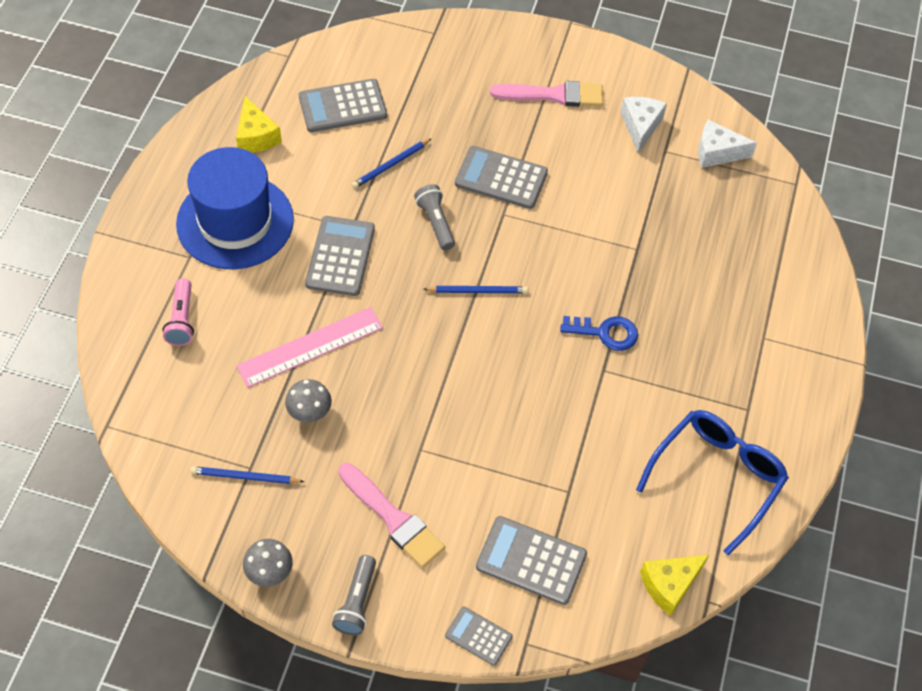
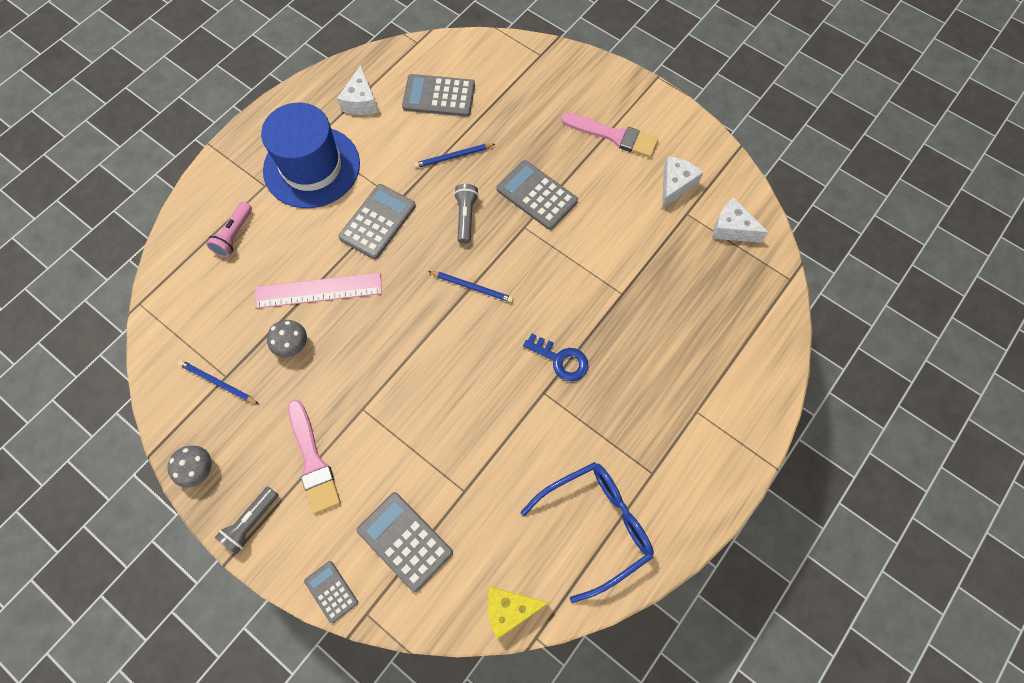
camera: 25 degrees right, 10 degrees up
(256, 136) = (361, 101): yellow cheese -> white cheese

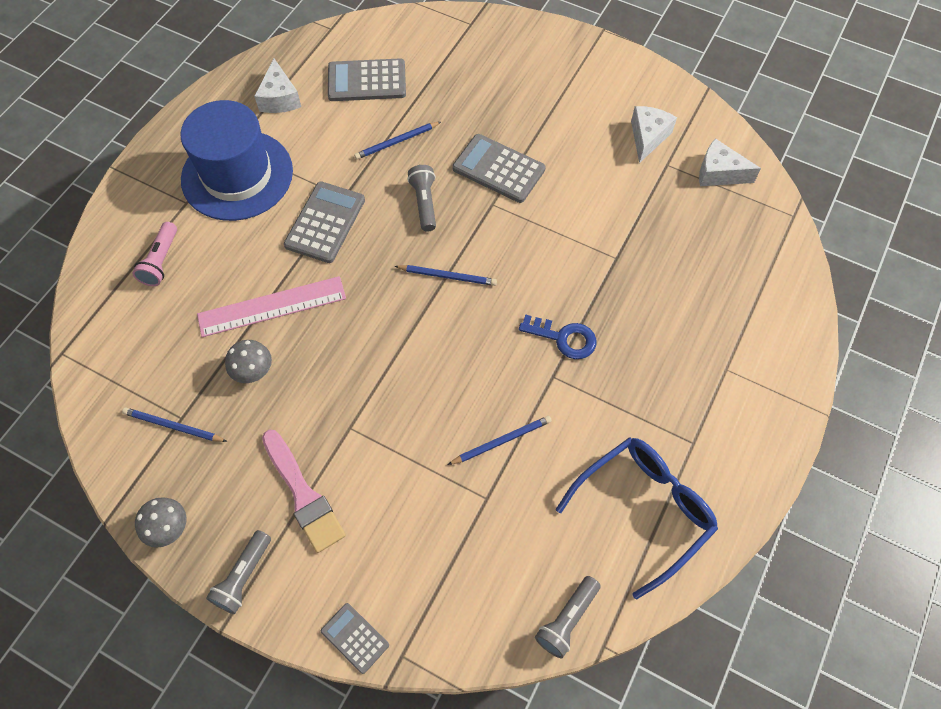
camera: 10 degrees left, 5 degrees down
(404, 541) = (429, 566): grey calculator -> none
(487, 443) = (501, 441): none -> blue pencil
(510, 609) = (567, 620): yellow cheese -> grey flashlight
(614, 136) = (569, 96): pink brush -> none

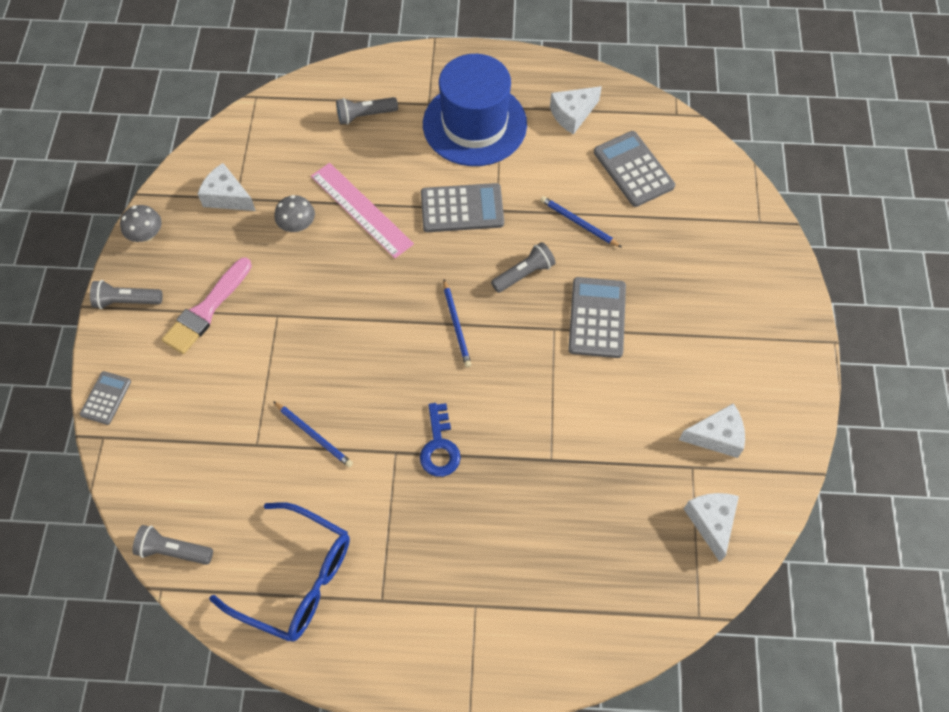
camera: 65 degrees right, 0 degrees up
(161, 261) = (365, 115): pink flashlight -> grey flashlight
(173, 426) = (227, 197): blue pencil -> white cheese

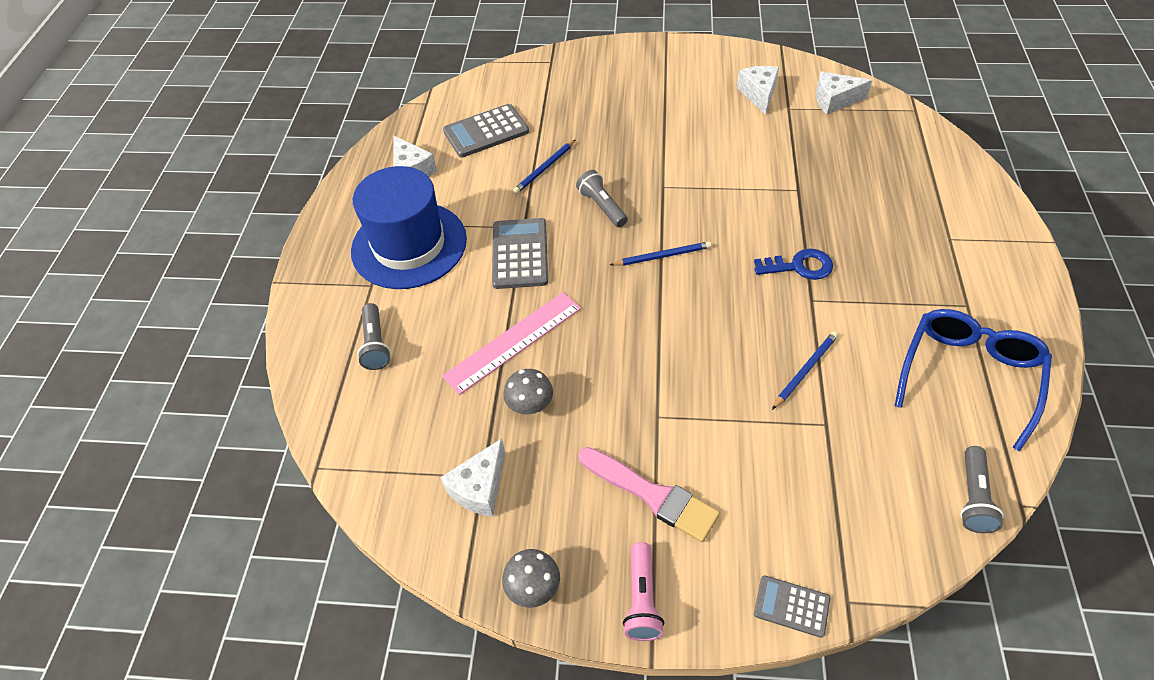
camera: 85 degrees left, 10 degrees down
(127, 301) = (642, 599): grey flashlight -> pink flashlight
(597, 318) = (650, 158): grey calculator -> none

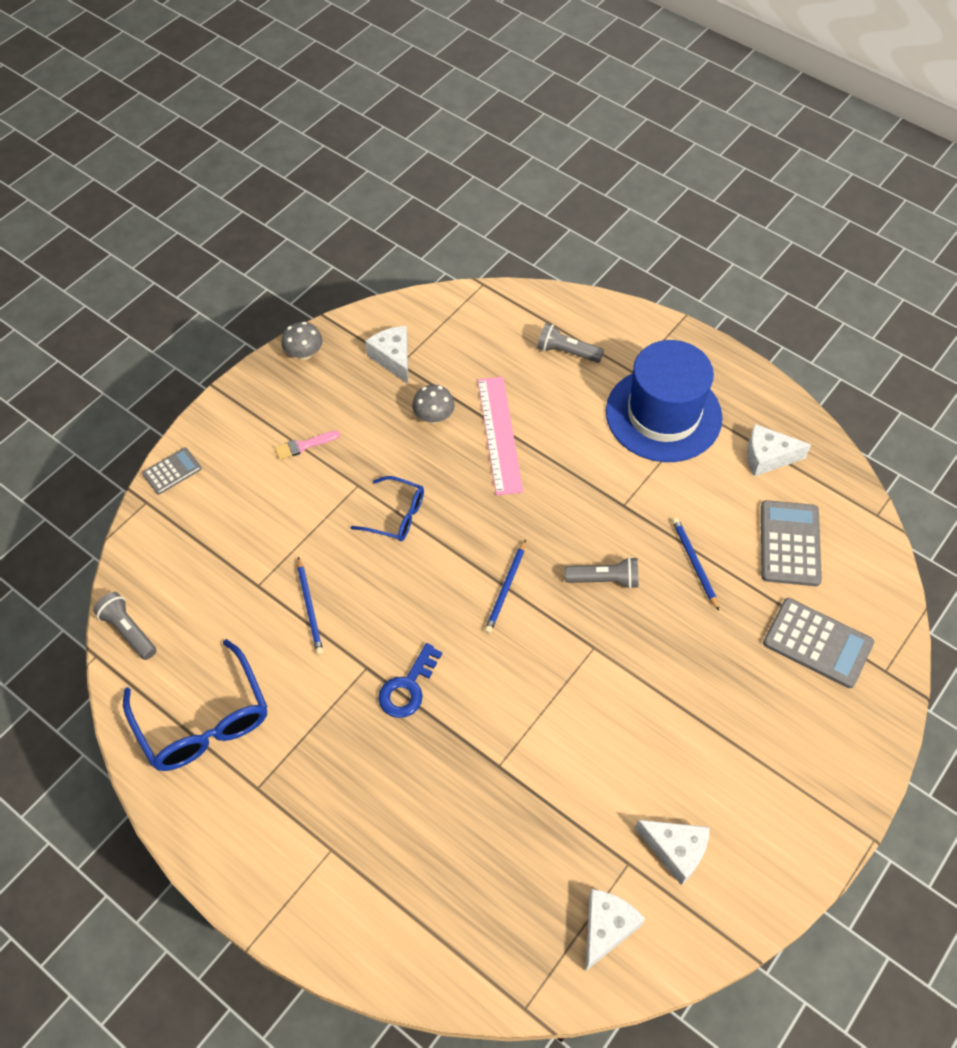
camera: 120 degrees right, 5 degrees up
(519, 254) = (592, 485): grey calculator -> grey calculator (817, 643)
(642, 599) = (247, 400): pink flashlight -> none
(652, 495) = (304, 445): pink brush -> pink brush, size x0.54
(662, 366) = (396, 515): none -> blue glasses

